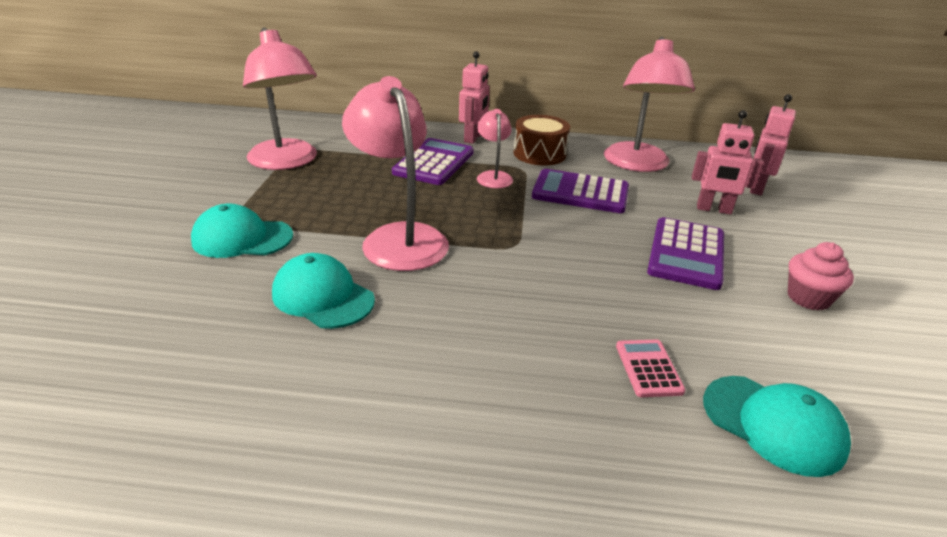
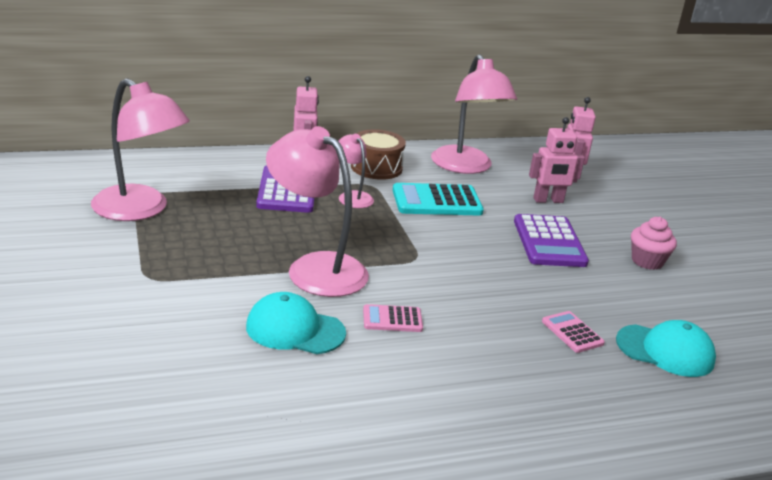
camera: 25 degrees left, 5 degrees down
(242, 238) = (173, 293): turquoise cap -> none
(435, 306) = (392, 319): none -> pink calculator
(580, 193) = (436, 201): purple calculator -> turquoise calculator

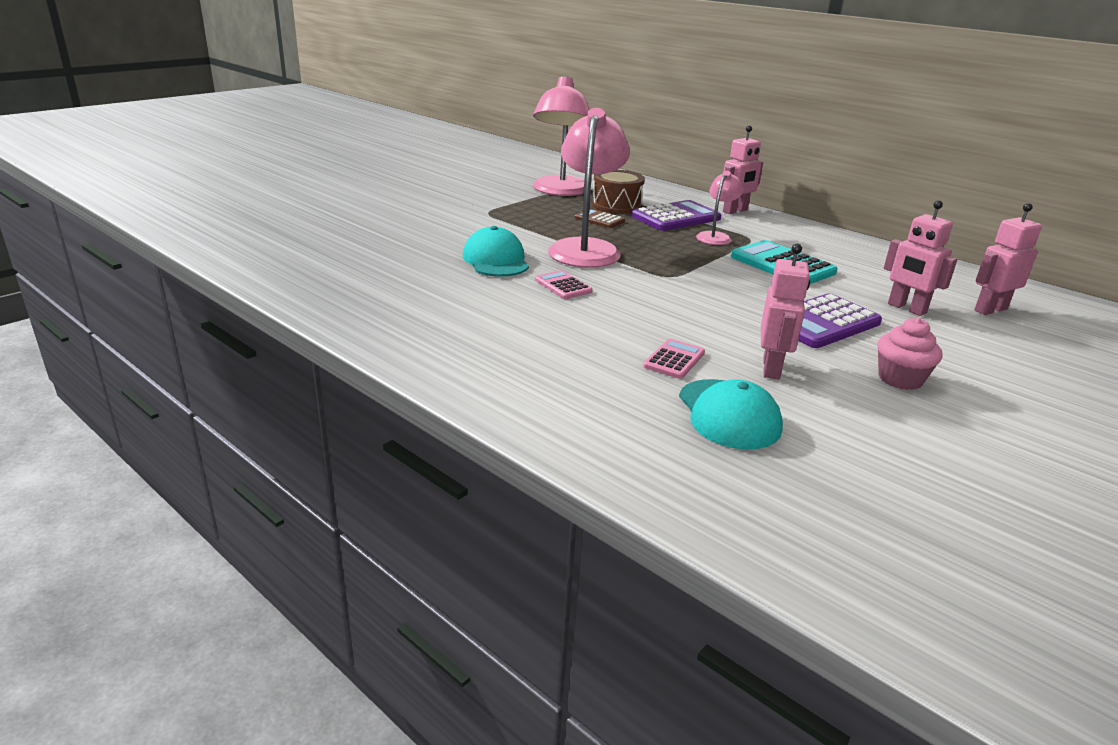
camera: 60 degrees right, 0 degrees up
(249, 227) = (599, 219): none -> brown calculator
(376, 168) = (784, 234): brown drum -> brown drum (616, 205)
(466, 167) = (876, 263): pink lamp -> none
(608, 299) = (772, 368): none -> pink robot

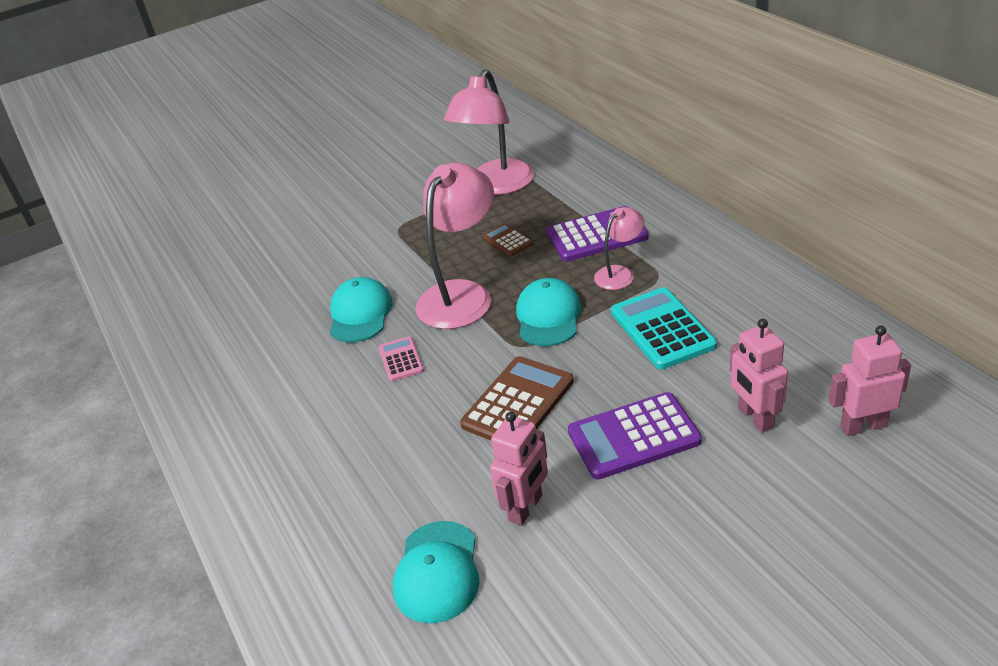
camera: 25 degrees right, 10 degrees up
(616, 205) = (543, 212): brown drum -> none
(674, 360) = (437, 485): pink calculator -> none
(678, 259) = (548, 316): none -> turquoise cap
(701, 308) = (518, 403): none -> brown calculator
(735, 211) = (677, 221): pink robot -> none
(900, 379) = (652, 539): pink cupcake -> none

